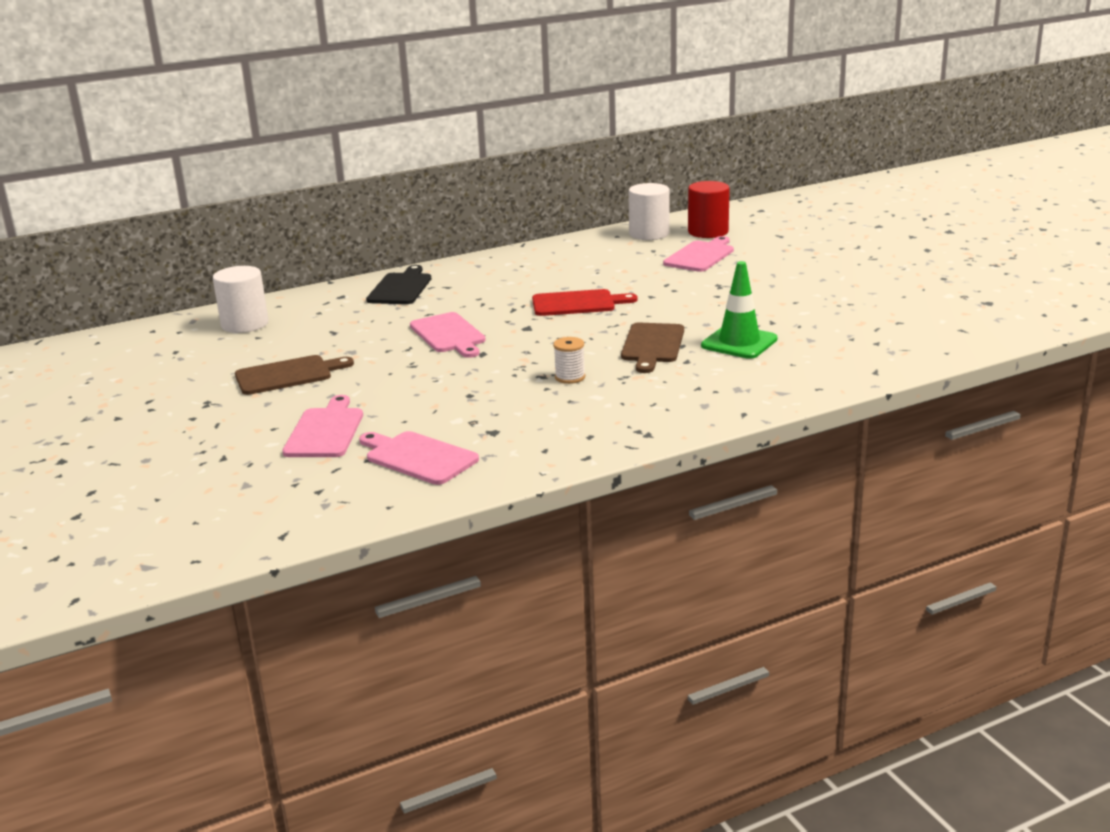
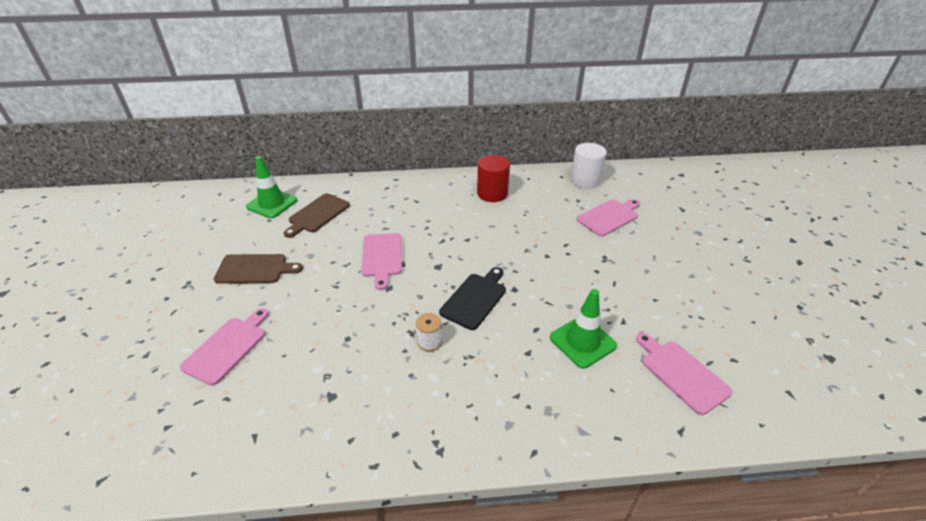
camera: 20 degrees right, 15 degrees up
(245, 324) = (272, 204): white cylinder -> green traffic cone
(400, 288) = (387, 193): black cutting board -> black cutting board (475, 299)
(418, 457) = (259, 410): pink cutting board -> pink cutting board (681, 373)
(577, 303) = (490, 248): red cutting board -> none
(652, 345) = (513, 321): brown cutting board -> brown cutting board (317, 214)
(708, 232) = (629, 189): red cylinder -> red cylinder (492, 193)

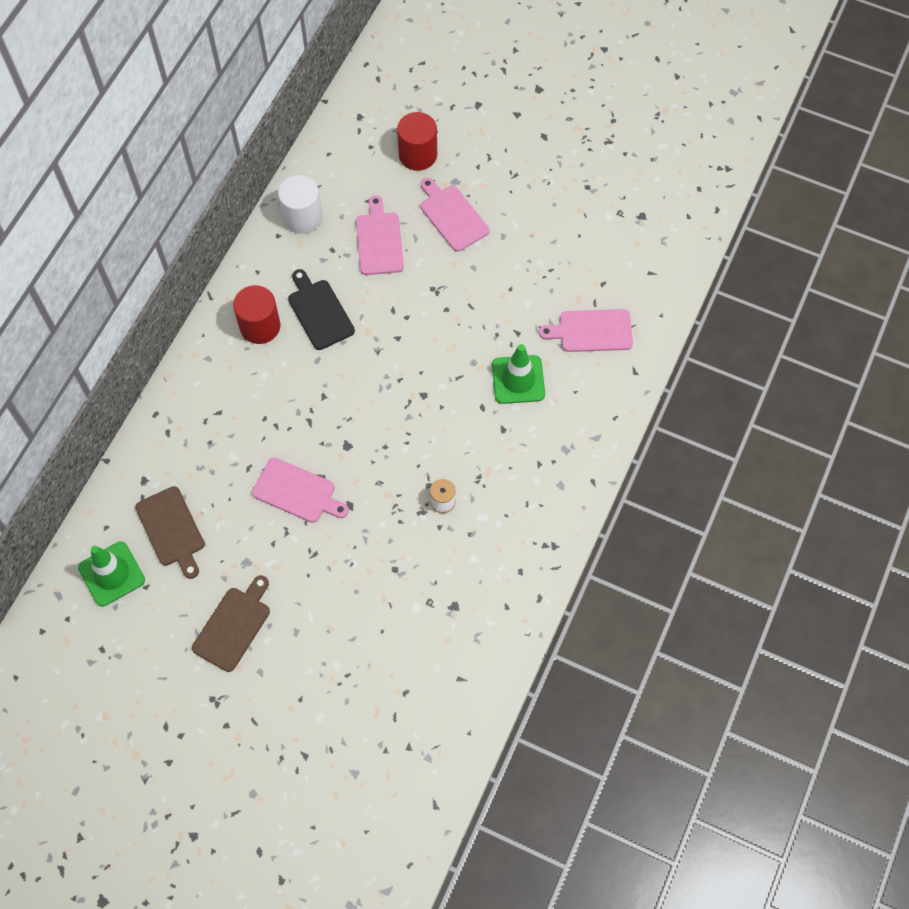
camera: 60 degrees left, 25 degrees up
(227, 347) = (340, 679): pink cutting board -> pink cutting board (452, 216)
(475, 299) = (414, 436): black cutting board -> black cutting board (319, 312)
(692, 208) = (418, 155): none -> red cylinder

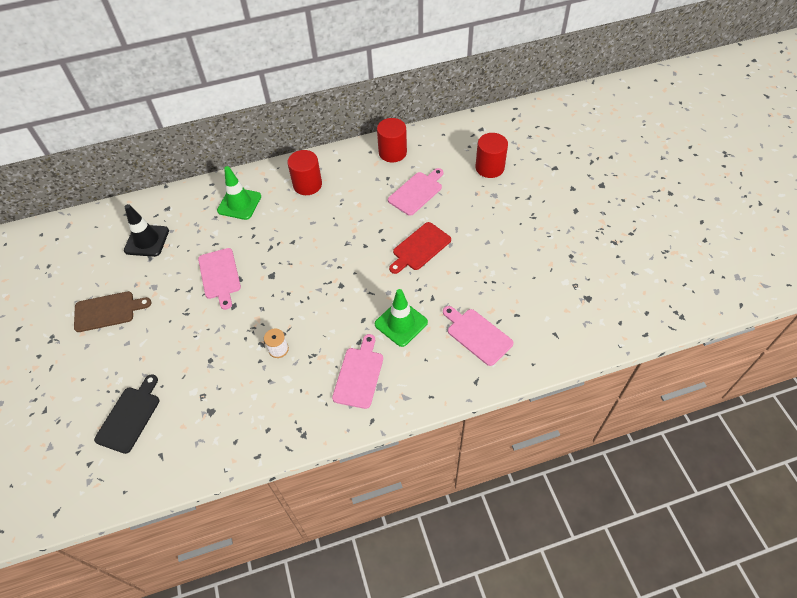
camera: 50 degrees right, 10 degrees down
(111, 574) = (98, 236): green traffic cone -> green traffic cone (239, 203)
(172, 529) = (147, 240): brown cutting board -> black traffic cone
(302, 217) = (392, 152): white cylinder -> red cylinder
(319, 312) = (343, 201): black cutting board -> black cutting board (130, 416)
(450, 295) = (420, 248): none -> red cutting board
(452, 216) = (471, 210): pink cutting board -> pink cutting board (359, 374)

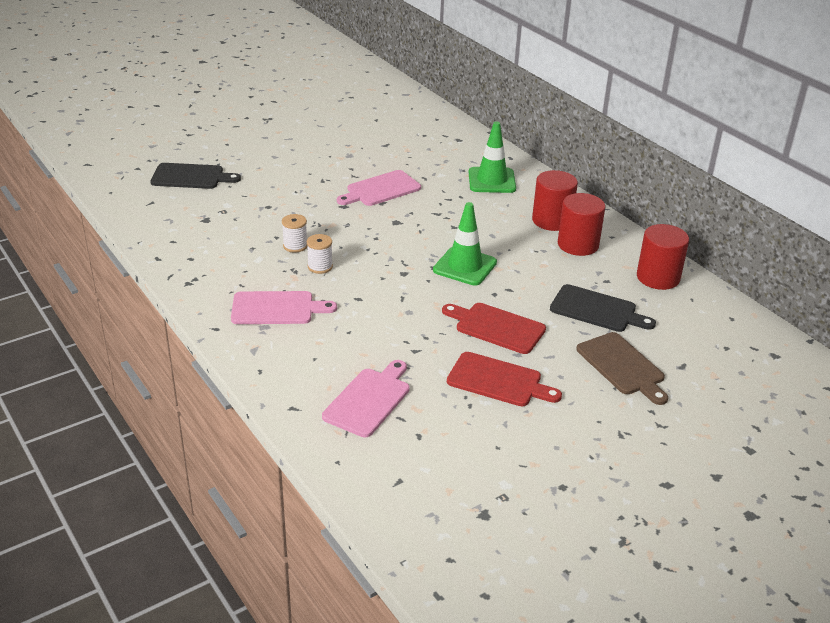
camera: 70 degrees right, 20 degrees down
(107, 311) = (309, 138): brown cutting board -> brown cutting board (622, 366)
(147, 240) = (407, 138): black traffic cone -> none
(314, 337) = (320, 266): none -> white spool
(401, 323) = (364, 329): green traffic cone -> green traffic cone (465, 266)
(416, 192) = (597, 310): pink cutting board -> black cutting board
(474, 261) = (498, 381): none -> red cutting board
(489, 168) = (695, 374): red cylinder -> red cylinder (578, 245)

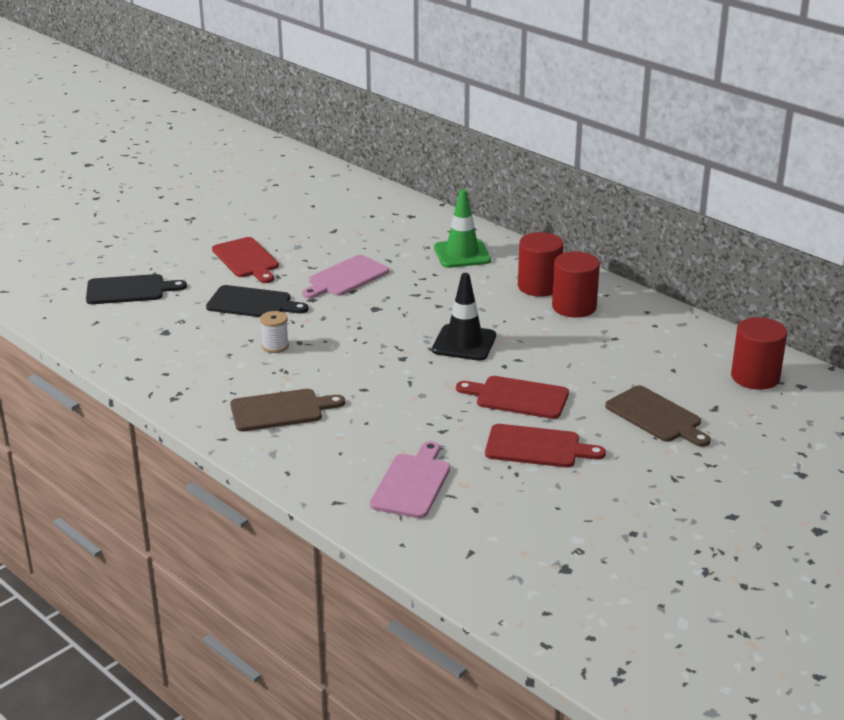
camera: 10 degrees left, 5 degrees down
(277, 308) = (281, 410): pink cutting board -> brown cutting board
(301, 162) = (247, 260): none -> red cutting board
(320, 266) = (310, 363): white spool -> none
(465, 266) = (464, 343): green traffic cone -> black traffic cone
(597, 310) = (614, 367): black cutting board -> black cutting board (253, 303)
(658, 277) = (665, 328): red cylinder -> red cylinder (755, 377)

